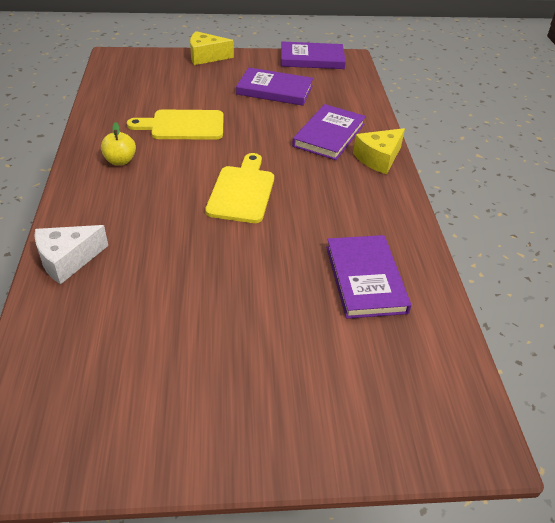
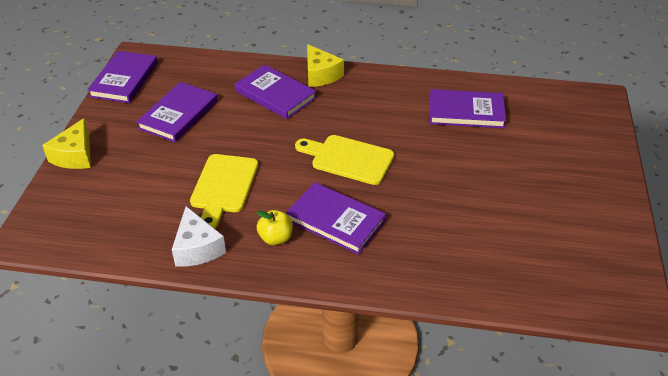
camera: 75 degrees left, 0 degrees up
(67, 260) = (426, 278): white cheese -> white cheese (197, 248)
(147, 192) = (335, 220): none -> purple book

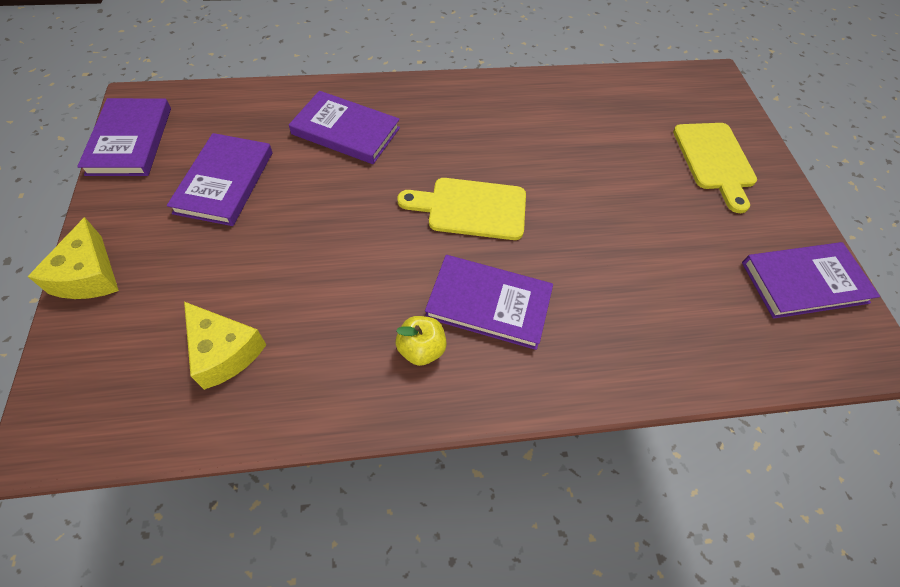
camera: 20 degrees left, 15 degrees up
(197, 248) = (318, 392): white cheese -> none
(223, 187) = (323, 283): yellow cutting board -> yellow cutting board (715, 160)
(320, 75) = (393, 94): yellow cheese -> yellow cheese (224, 352)
(466, 112) = (583, 118): purple book -> purple book (804, 282)

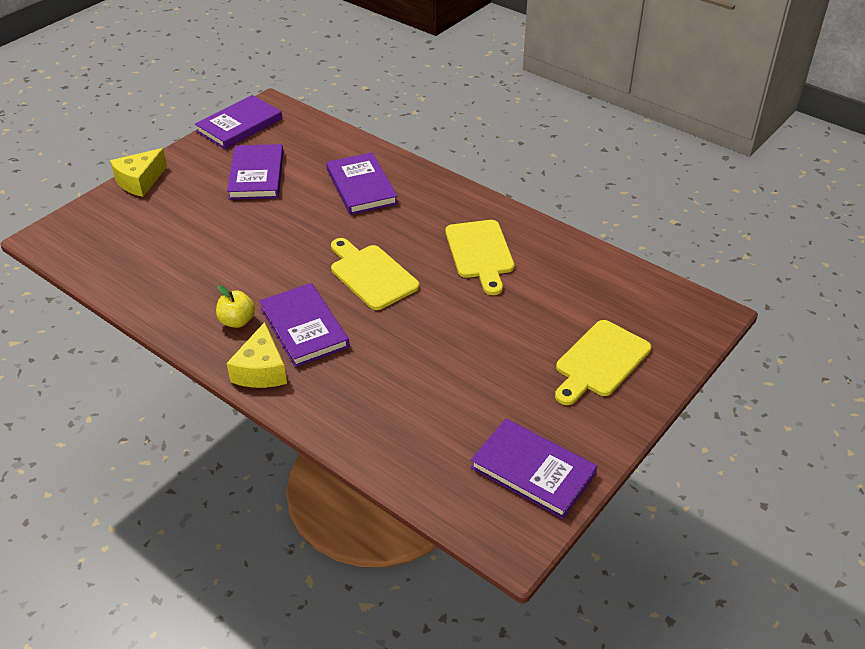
camera: 50 degrees right, 15 degrees down
(224, 352) = (150, 255): yellow cheese -> yellow cheese (261, 370)
(225, 182) = (256, 175): purple book -> purple book turned 60 degrees counterclockwise
(523, 129) = (480, 253): none -> yellow cutting board

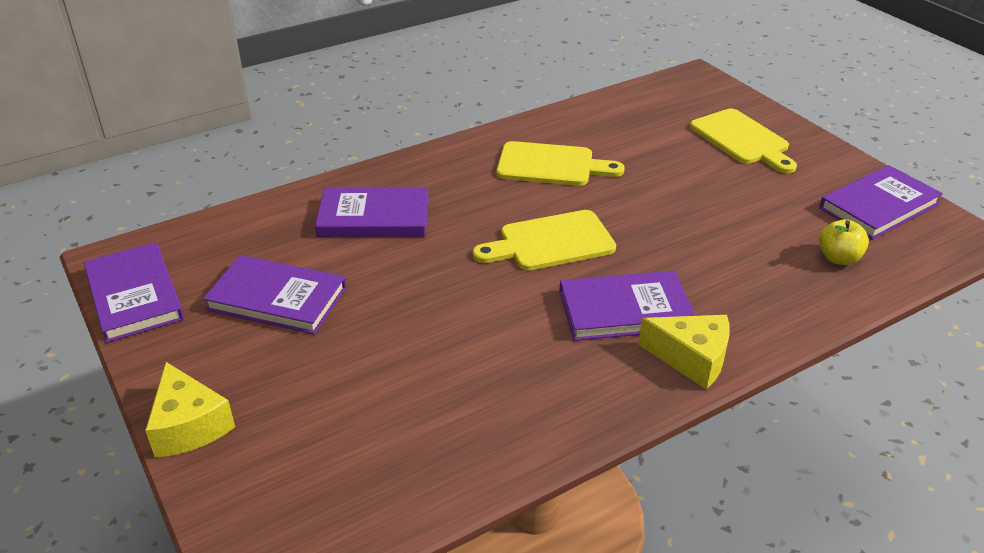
camera: 70 degrees left, 5 degrees down
(237, 321) = (589, 365): yellow apple -> yellow apple (838, 258)

